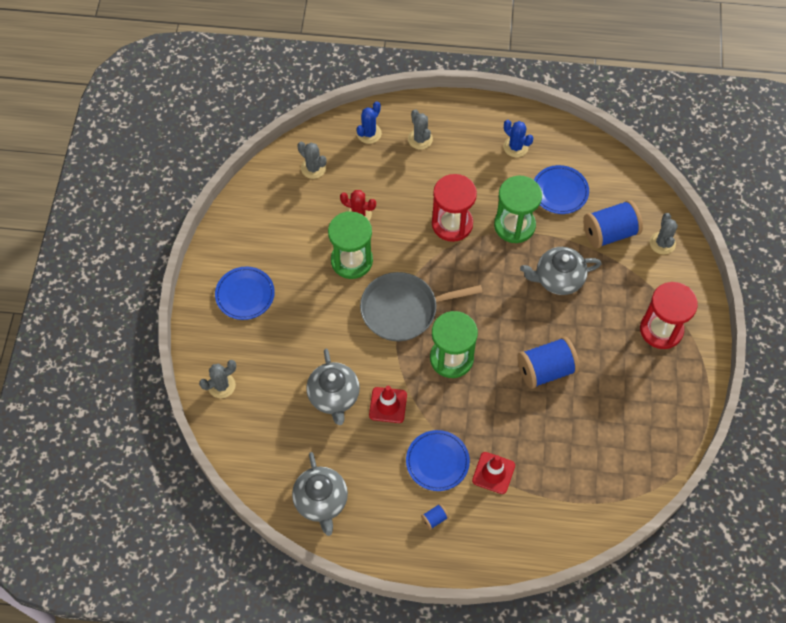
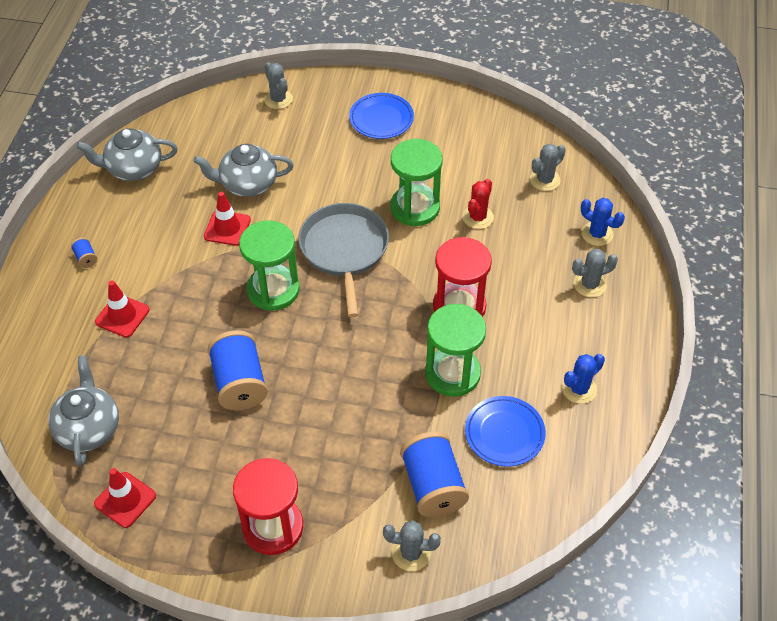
camera: 95 degrees right, 10 degrees down
(437, 461) = (150, 266): blue plate -> none
(558, 279) = (367, 413): grey teapot -> grey teapot (89, 428)
(660, 433) = (125, 500): none -> red traffic cone

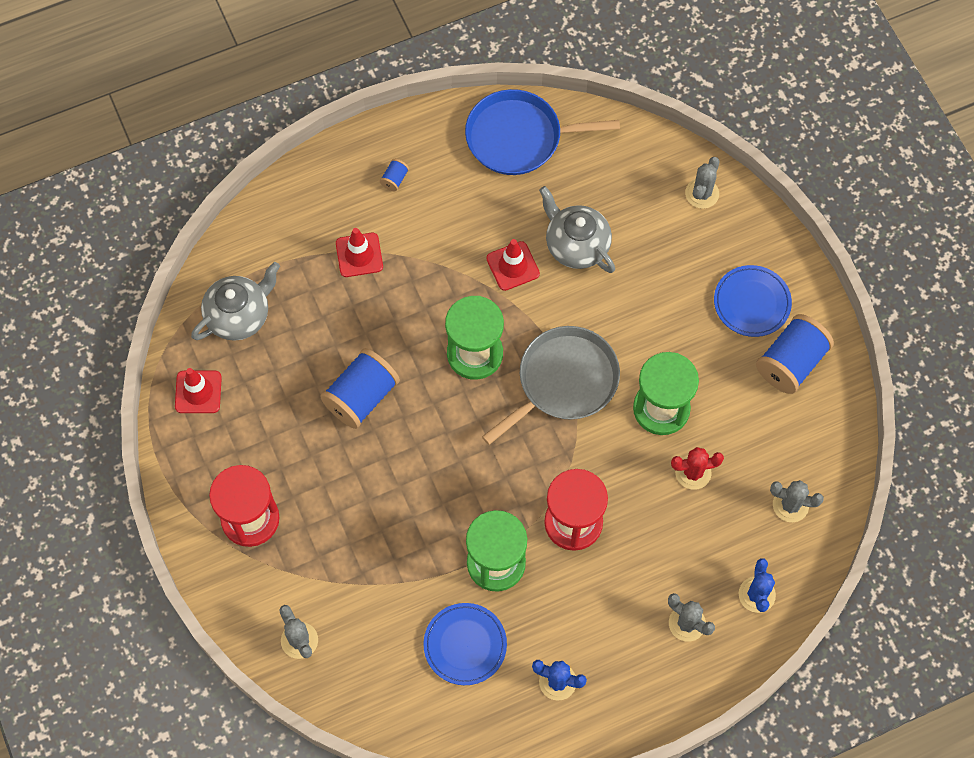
camera: 55 degrees right, 15 degrees up
(133, 169) = (519, 137): grey teapot -> blue pan
(433, 486) = (372, 618): blue spool -> blue spool (791, 363)

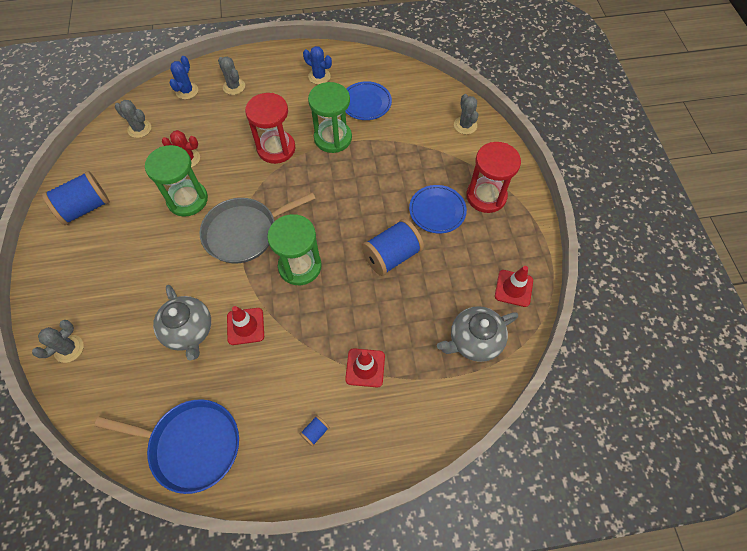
camera: 165 degrees left, 5 degrees down
(752, 303) = (85, 254): blue plate -> blue plate (437, 211)

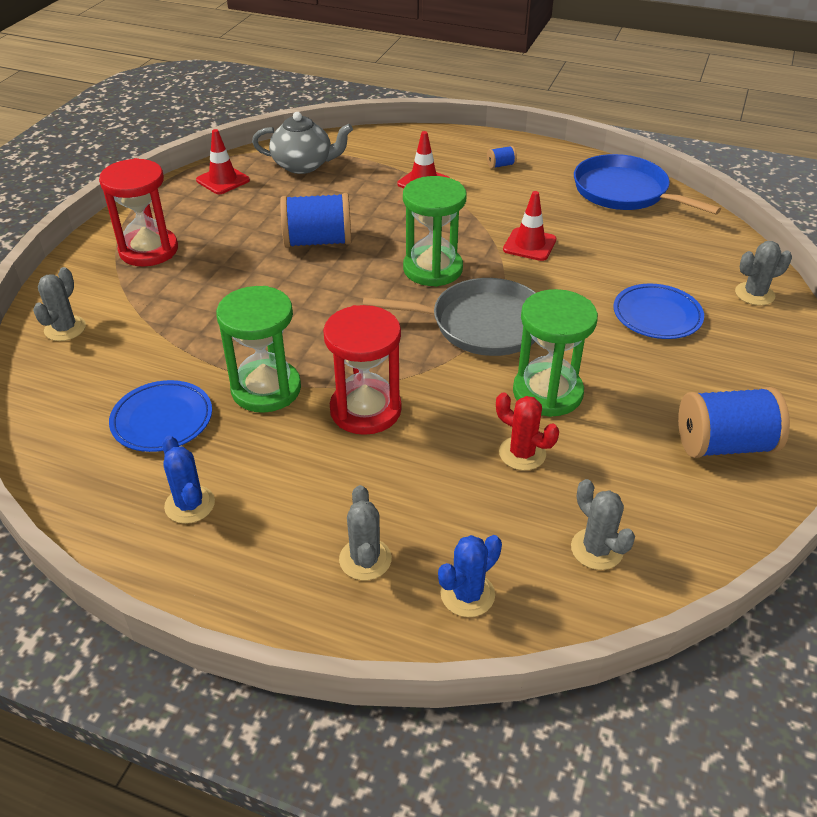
camera: 150 degrees left, 20 degrees down
(189, 331) = (598, 262): grey teapot -> none
(437, 211) = (221, 258): blue plate -> blue plate (657, 315)

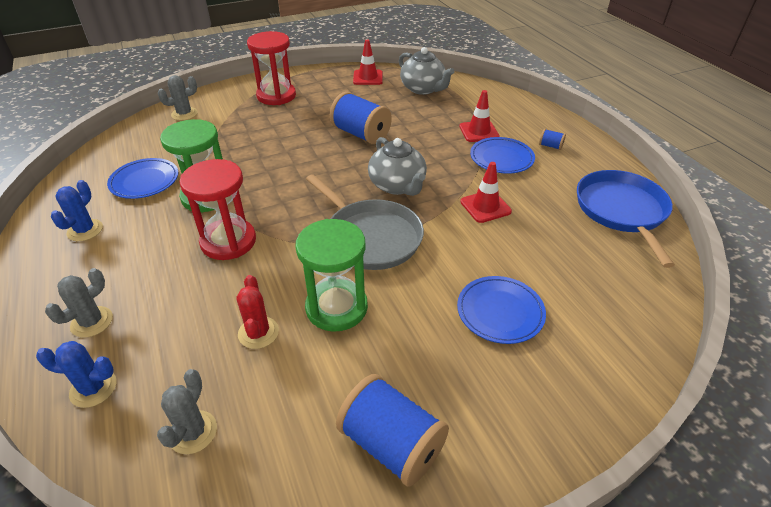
camera: 45 degrees right, 0 degrees up
(432, 269) = (397, 186): green hourglass -> grey teapot
(479, 197) = (501, 158): none -> blue plate
(754, 294) = (615, 353): grey cactus -> none

